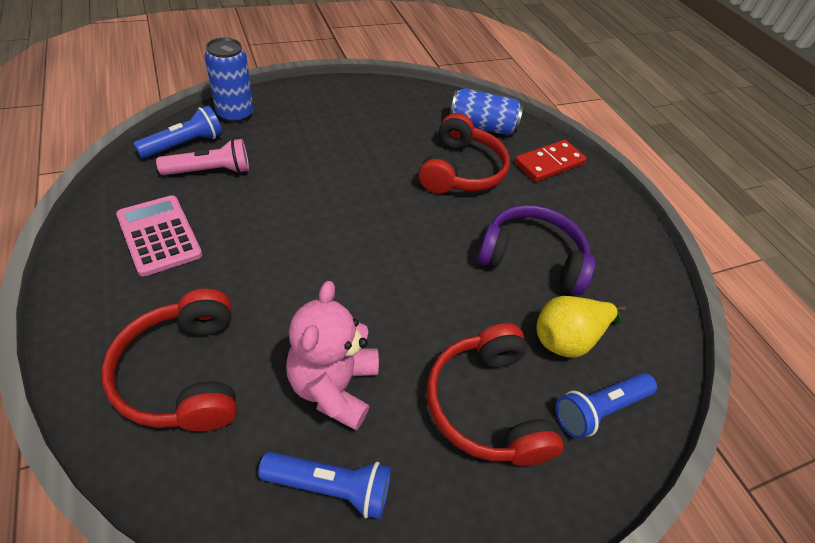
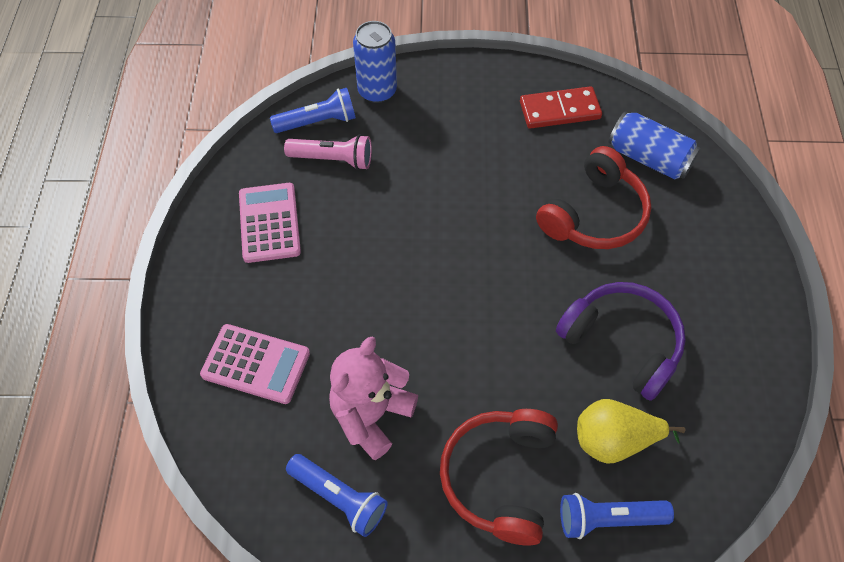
camera: 30 degrees right, 10 degrees up
(184, 373) = (256, 364): red headphones -> pink calculator
(549, 163) = (708, 228): red domino -> red domino (559, 110)

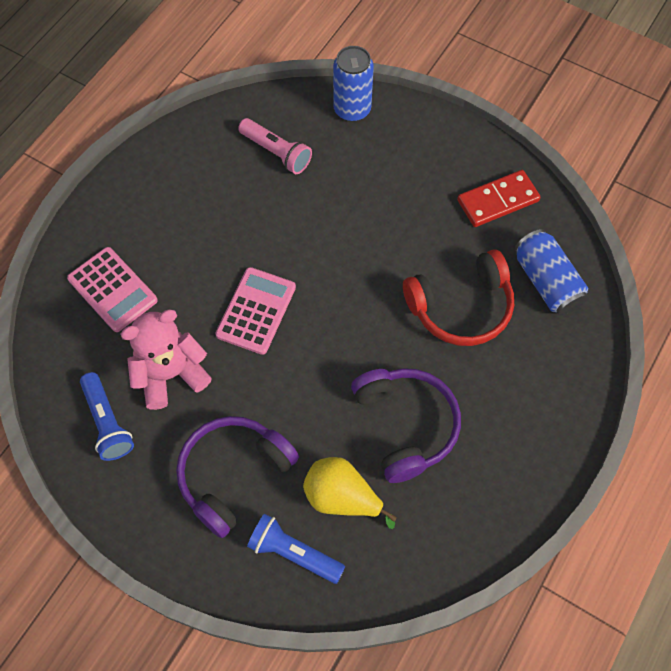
camera: 30 degrees right, 5 degrees up
(269, 223) = (193, 182): pink calculator -> pink calculator (256, 311)
(318, 122) = (285, 114): blue flashlight -> none
(499, 477) = (233, 475): red headphones -> purple headphones
(559, 110) = (498, 201): red domino -> red domino turned 45 degrees counterclockwise

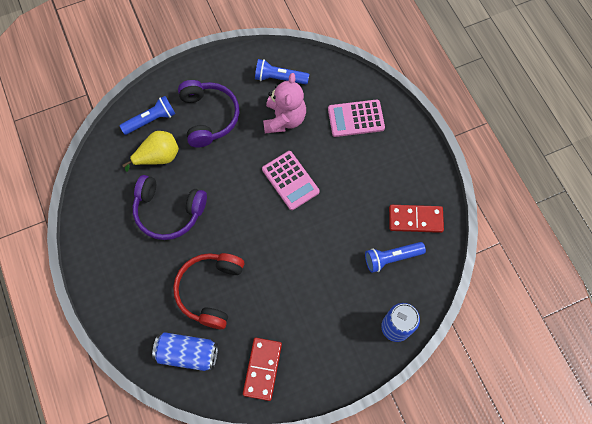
camera: 125 degrees right, 5 degrees up
(211, 155) = (415, 219): none -> red domino
(276, 153) = (391, 258): pink flashlight -> blue flashlight

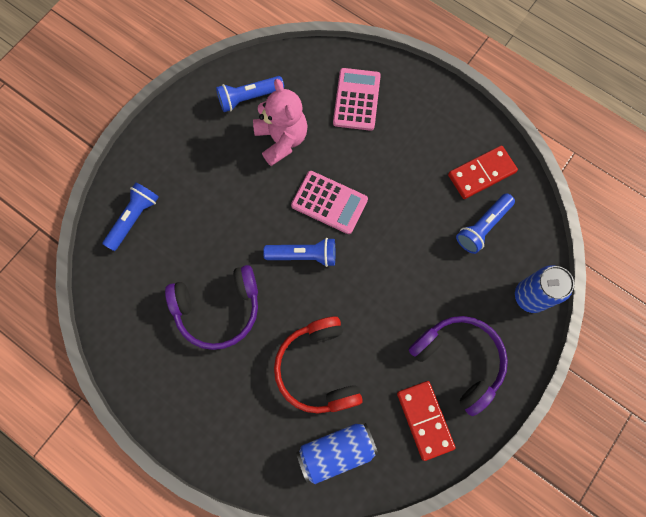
camera: 30 degrees left, 5 degrees up
(158, 157) = (168, 255): yellow pear -> none
(209, 117) = (197, 180): purple headphones -> purple headphones (458, 361)
(249, 207) = (304, 255): none -> blue flashlight
(356, 118) = (356, 99): pink calculator -> pink calculator turned 135 degrees clockwise

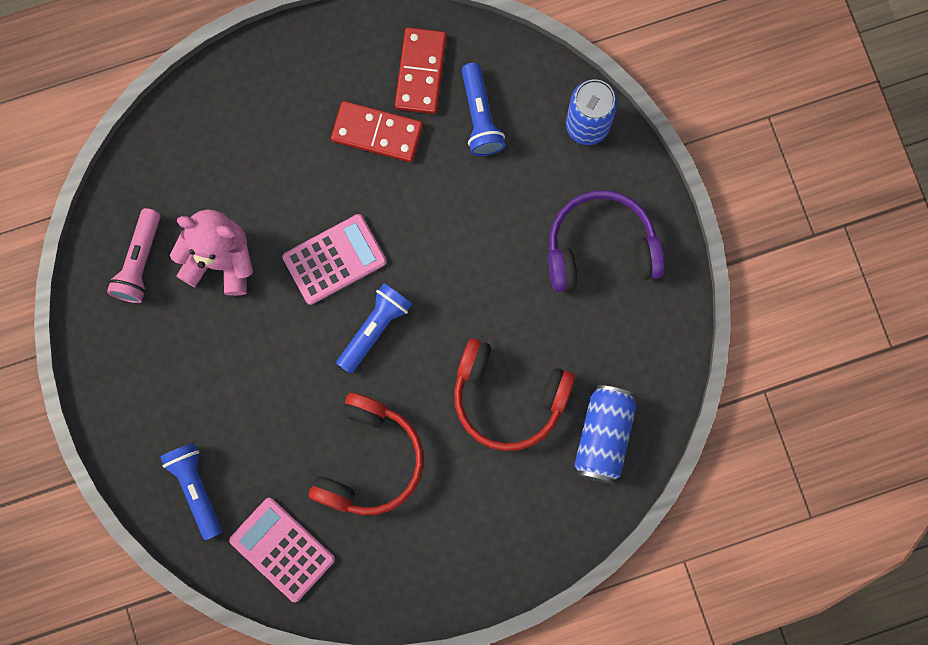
camera: 55 degrees left, 5 degrees up
(218, 309) = (369, 461): purple headphones -> red headphones
(249, 98) = (139, 262): blue flashlight -> pink flashlight
(356, 99) = (233, 142): pink calculator -> pink calculator (282, 549)
(424, 420) = (634, 326): red domino -> red domino (377, 133)

